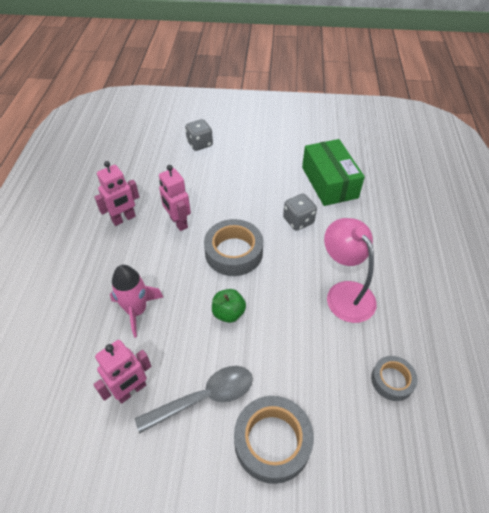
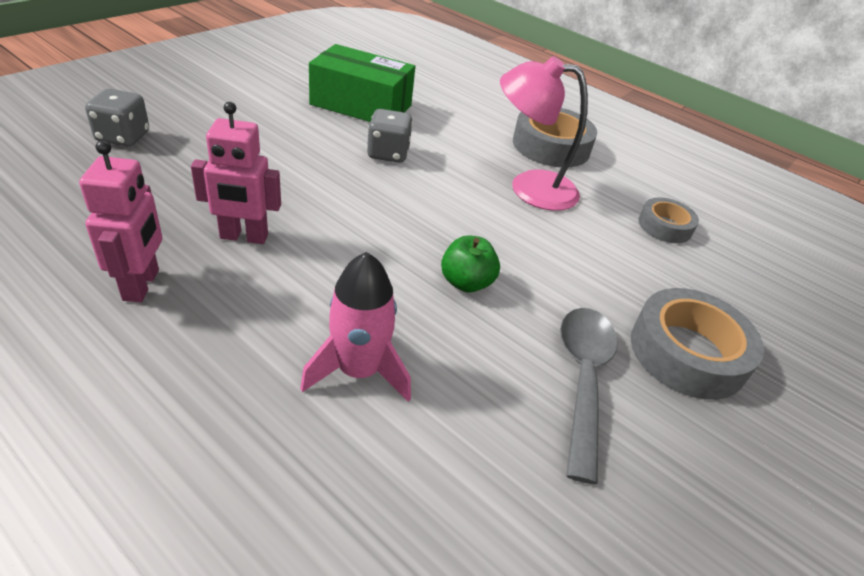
camera: 60 degrees left, 10 degrees down
(131, 390) = (507, 457): pink robot -> none
(234, 252) = (371, 223): grey tape -> grey tape (551, 146)

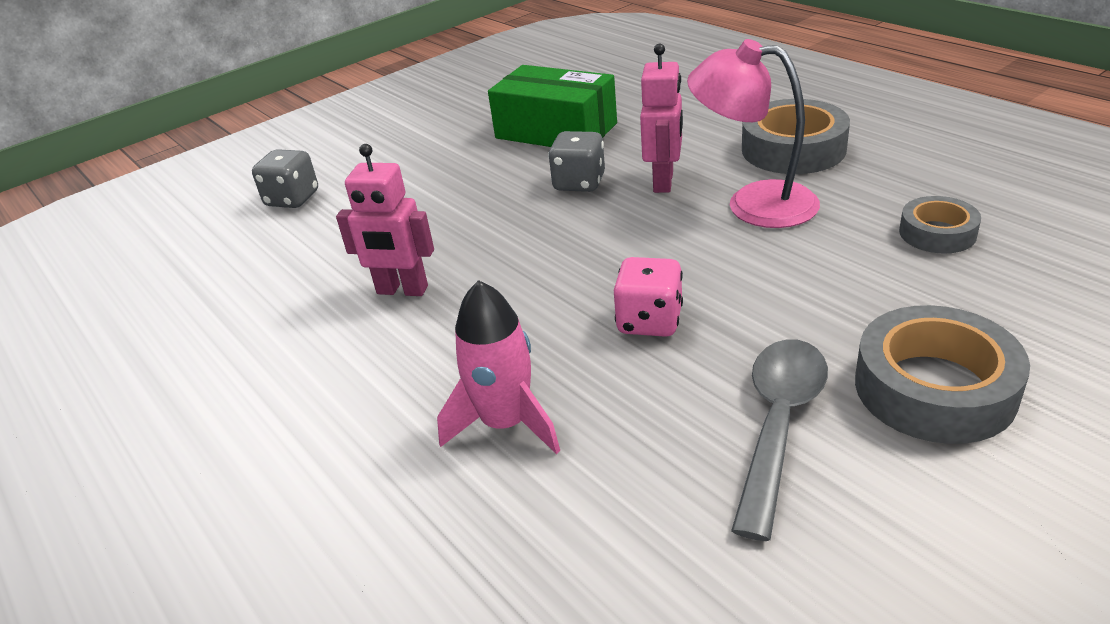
camera: 20 degrees right, 5 degrees down
(142, 285) = (293, 347): pink robot -> pink robot (664, 182)
(466, 282) = (649, 321): green apple -> pink dice

